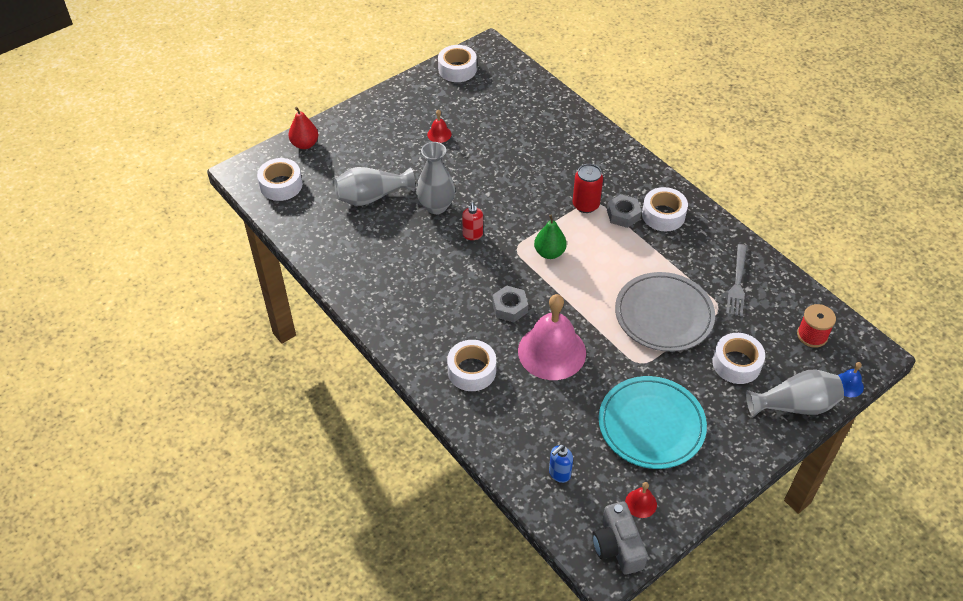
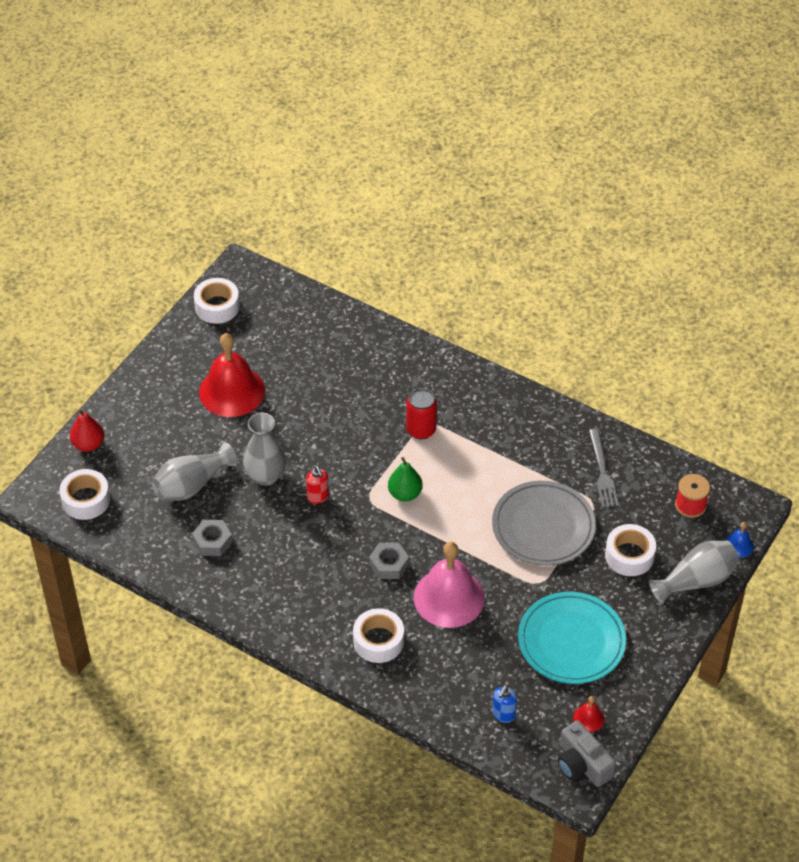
camera: 20 degrees left, 0 degrees up
(439, 134) = (232, 391): red bell -> red bell, size x2.38
(623, 215) = (463, 430): grey nut -> grey nut (212, 541)
(663, 215) = (504, 419): white tape -> none

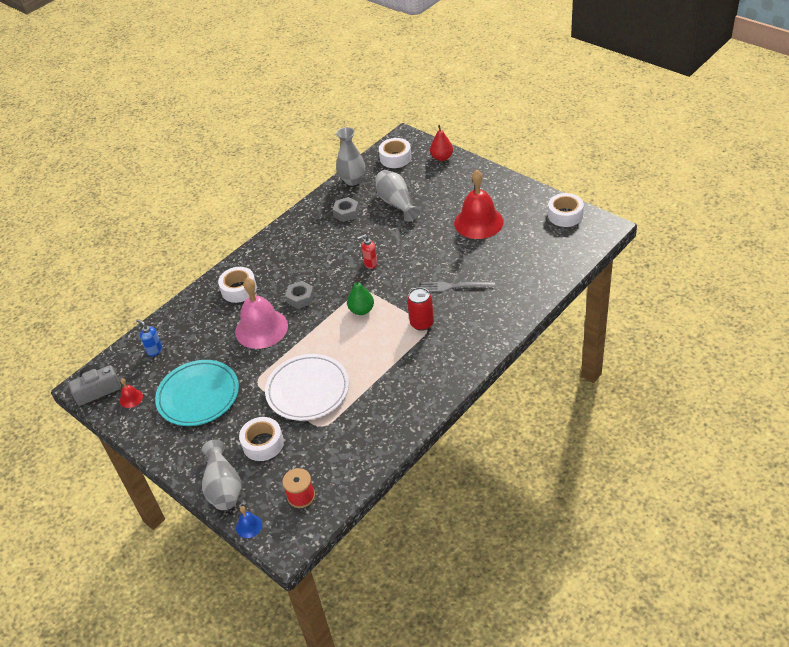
camera: 105 degrees right, 5 degrees down
(265, 476) = (396, 238): grey vase -> grey vase (352, 180)
(543, 527) = (308, 390): grey plate -> white plate
(602, 471) = (353, 436): grey fork -> grey fork (454, 286)

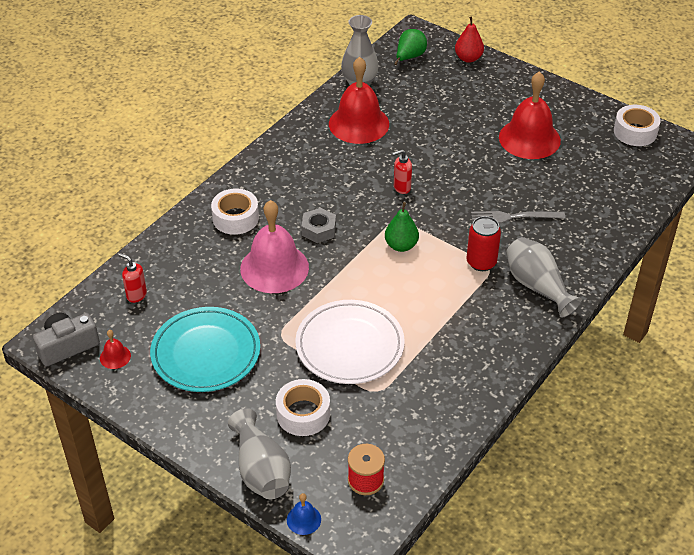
camera: 10 degrees left, 0 degrees up
(154, 350) = (136, 295): blue soap dispenser -> red soap dispenser
(346, 213) = (359, 124): grey nut -> red bell
(395, 158) = (409, 57): white tape -> green pear
(396, 203) = (421, 113): grey vase -> grey vase (537, 286)

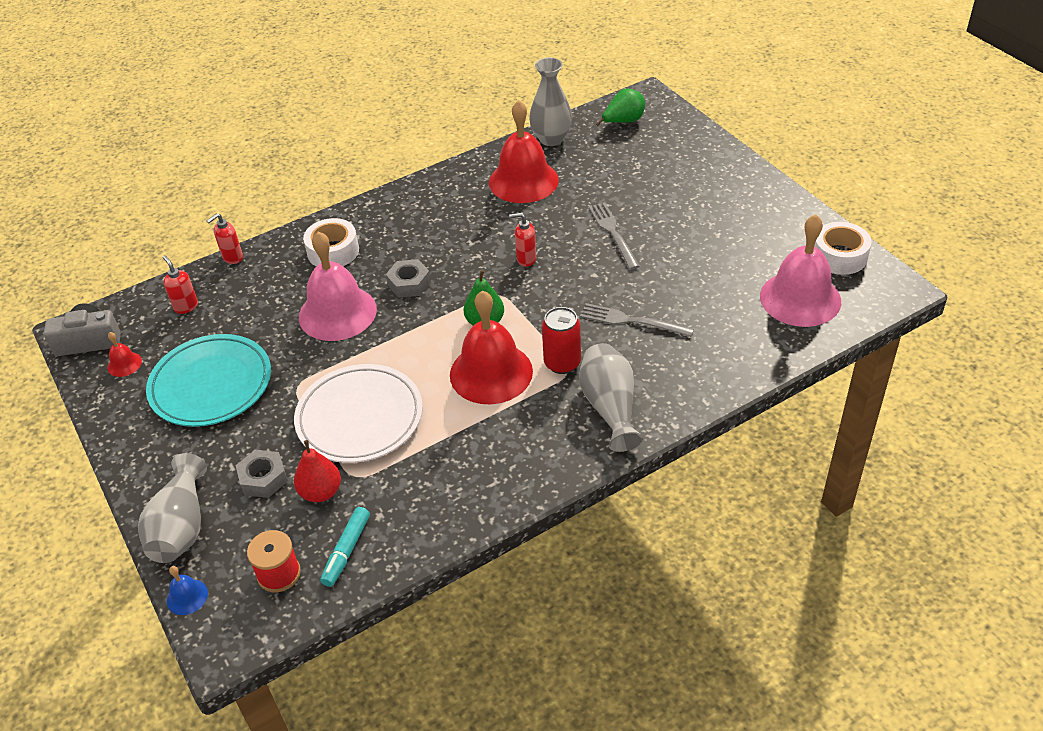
camera: 25 degrees right, 0 degrees up
(149, 244) = (232, 258): none -> red soap dispenser
(303, 414) = (263, 478): white tape -> grey nut
(407, 447) = (346, 551): none -> turquoise marker
(457, 151) = (613, 233): none -> grey fork
(468, 58) = (689, 135): red pear -> red pear (321, 492)
(529, 138) = (705, 237): red bell -> red bell (491, 373)
(625, 170) = (800, 298): none -> pink bell

